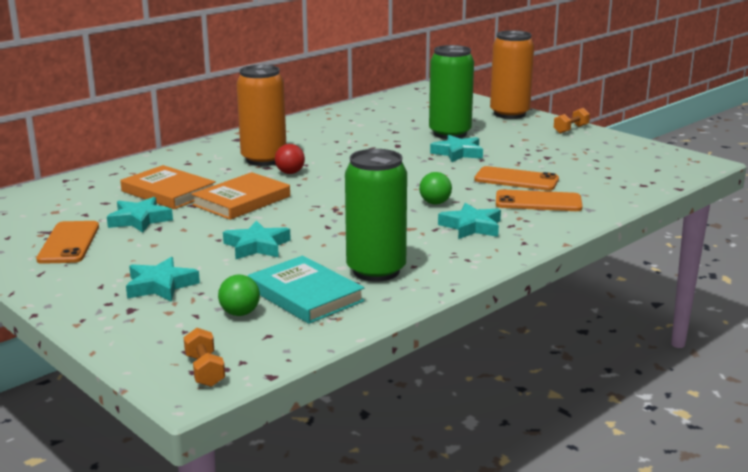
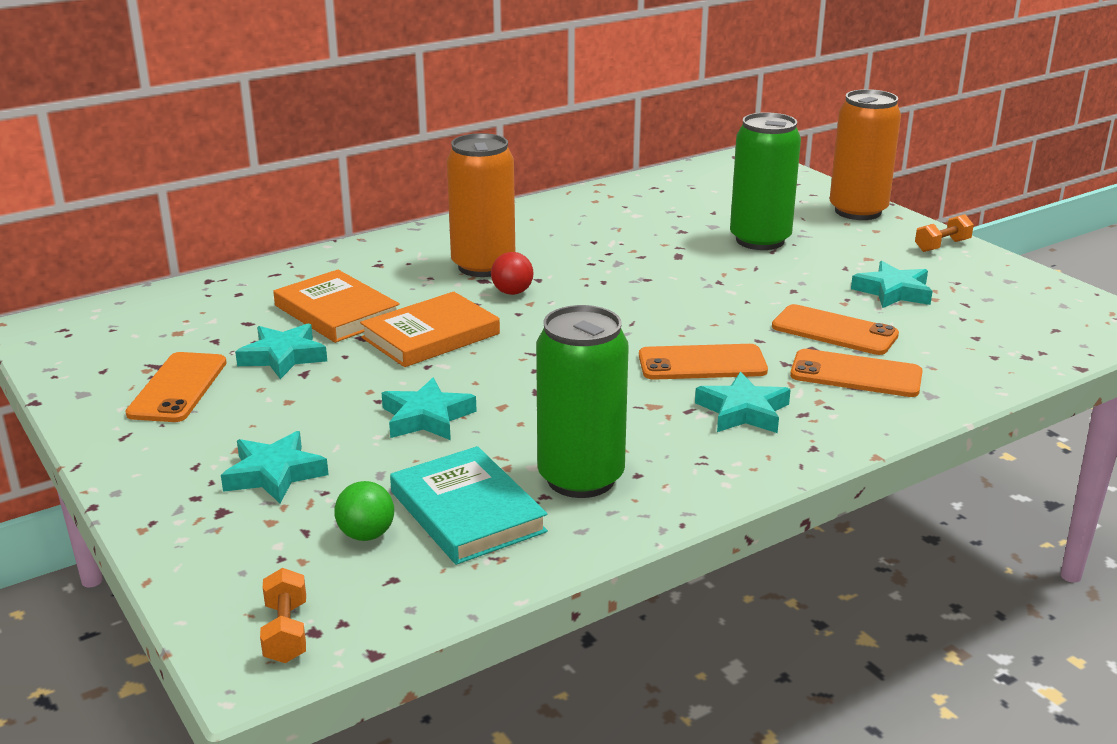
camera: 10 degrees right, 5 degrees up
(435, 203) = (702, 363): green ball -> orange phone
(458, 153) = (761, 276): turquoise star -> turquoise star (893, 291)

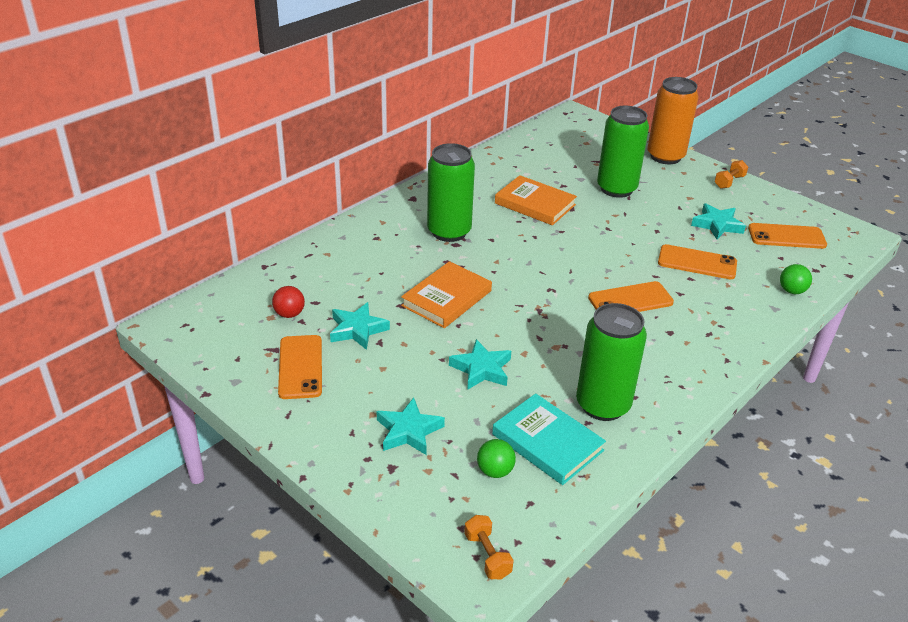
camera: 15 degrees left, 10 degrees up
(337, 312) = (372, 285): orange book -> orange book (535, 204)
(483, 266) = (449, 232): orange can -> green can
(512, 292) = (480, 253): red ball -> red ball (289, 314)
(743, 411) = (673, 336): turquoise star -> none
(856, 374) = (725, 297): orange phone -> orange phone (786, 236)
(971, 377) = (792, 291): none -> green ball

